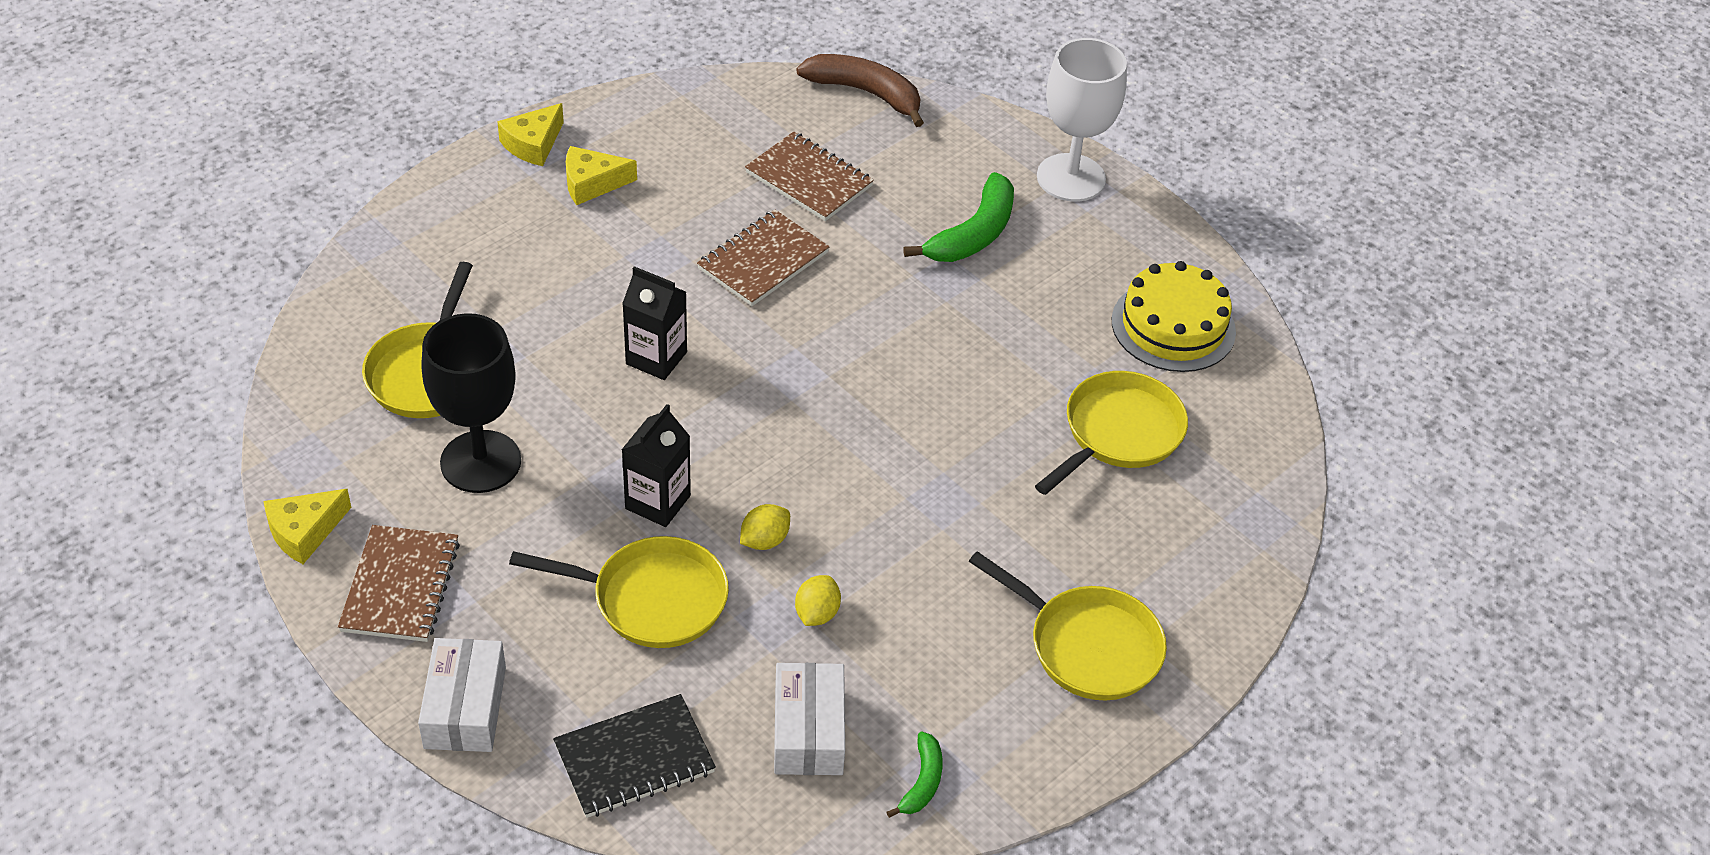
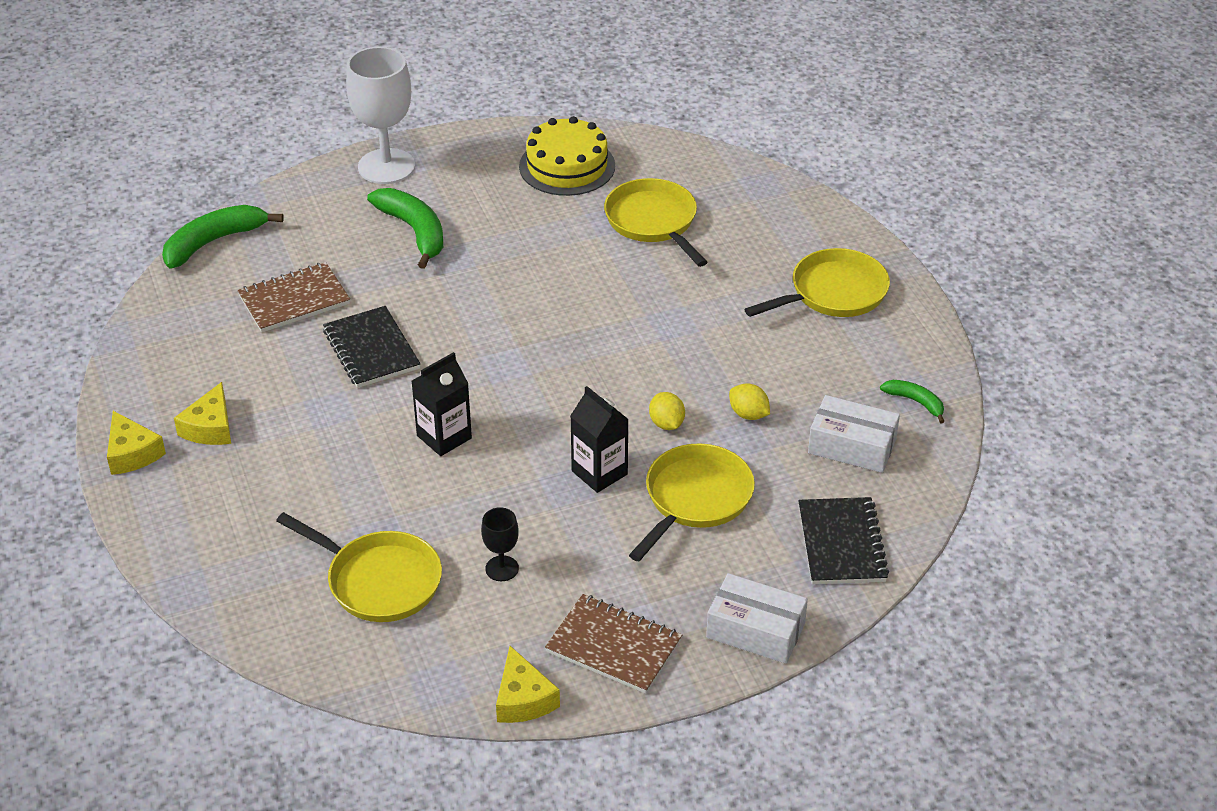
camera: 65 degrees left, 5 degrees down
(480, 462) = (502, 568): black goblet -> black goblet, size x0.47
(763, 261) = (371, 350): brown notebook -> black notebook
(865, 93) = (213, 242): brown banana -> green banana

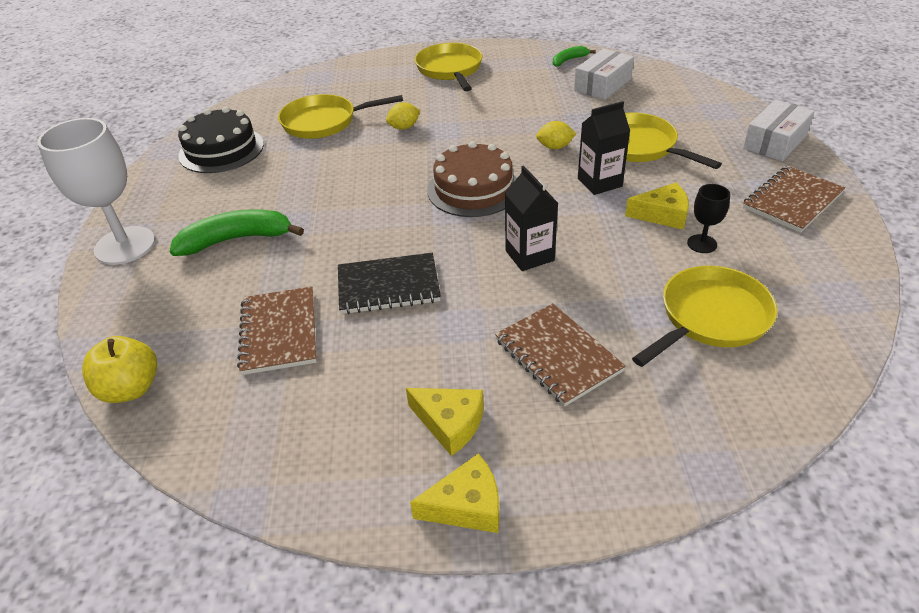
camera: 70 degrees left, 0 degrees up
(213, 242) = (131, 389): green banana -> yellow apple
(302, 479) = (557, 356): none -> brown notebook
(523, 699) = (853, 251): yellow cheese -> yellow cheese (662, 214)
(552, 373) = (473, 189): none -> brown cake
(567, 166) = (221, 150): yellow cake -> black cake
(748, 414) = (557, 115): yellow lemon -> yellow lemon (404, 127)
(841, 543) = (694, 101): black notebook -> none

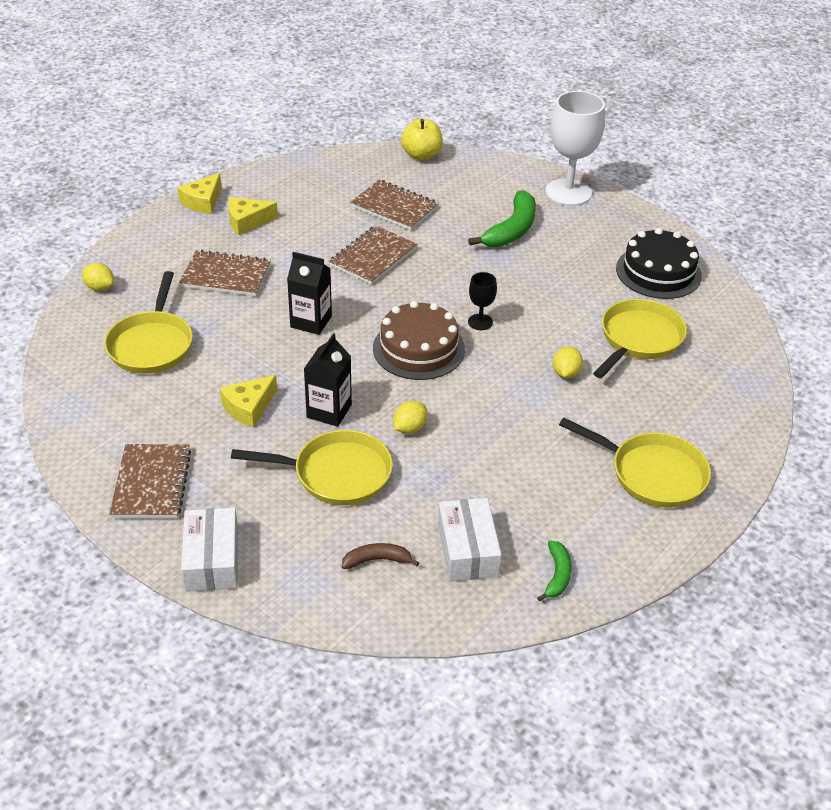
camera: 130 degrees right, 0 degrees up
(388, 286) = (373, 257): black notebook -> brown notebook
(662, 101) = (377, 560): none -> brown banana
(702, 244) = (197, 397): black goblet -> black goblet (480, 322)
(727, 434) = (100, 287): none -> yellow lemon

